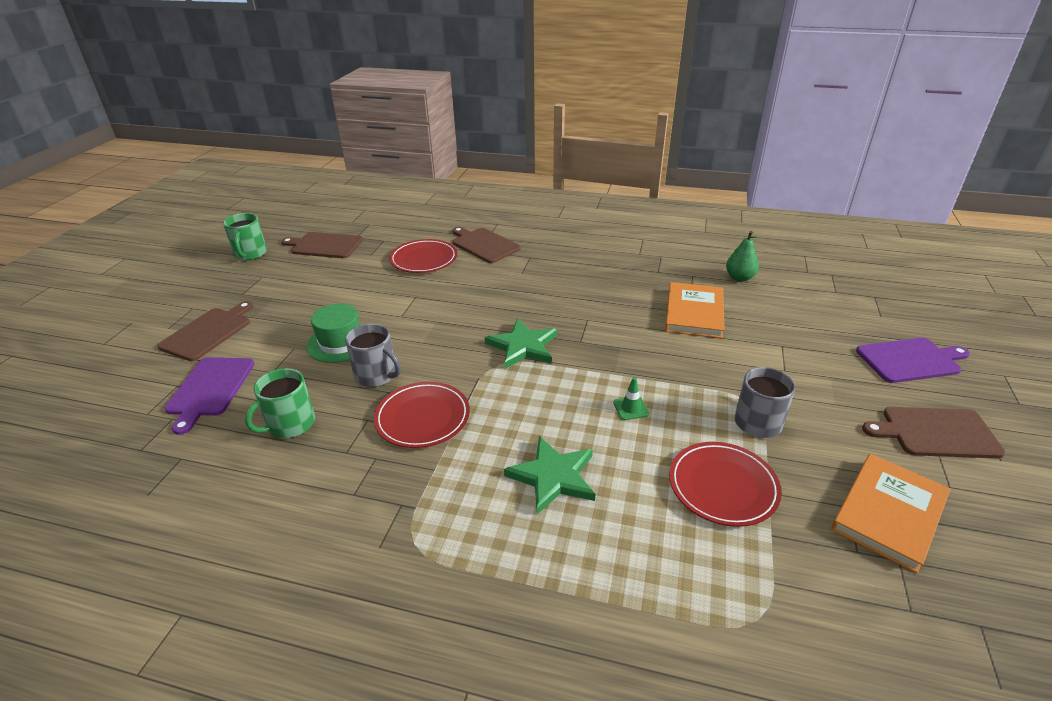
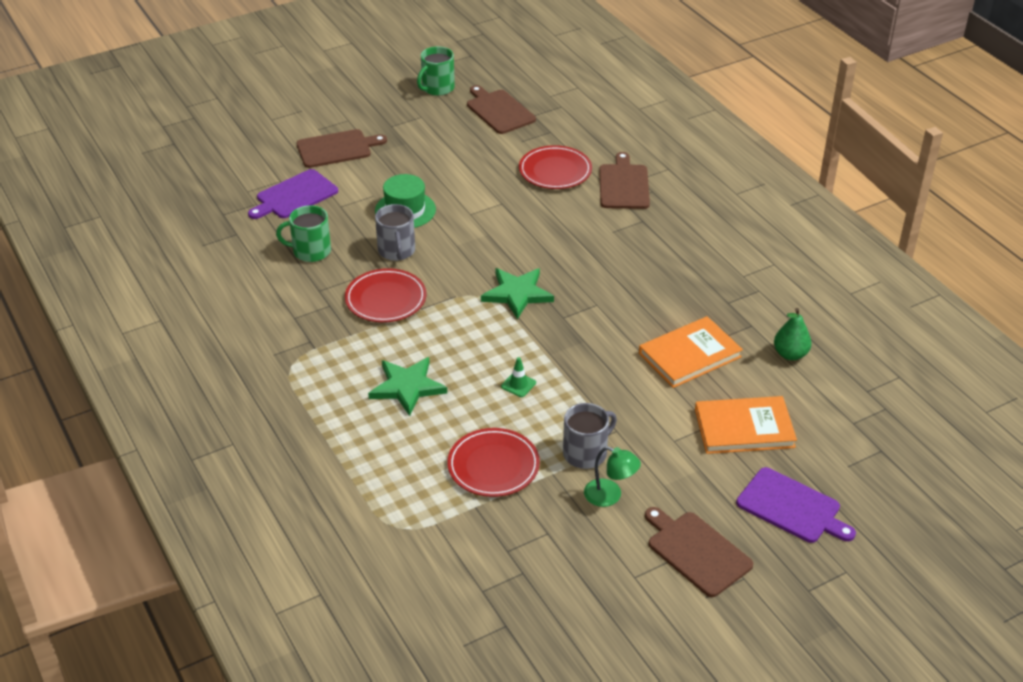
camera: 45 degrees right, 5 degrees up
(826, 439) = (610, 496): none -> green lamp
(888, 513) = (564, 554): orange book -> orange book (744, 428)

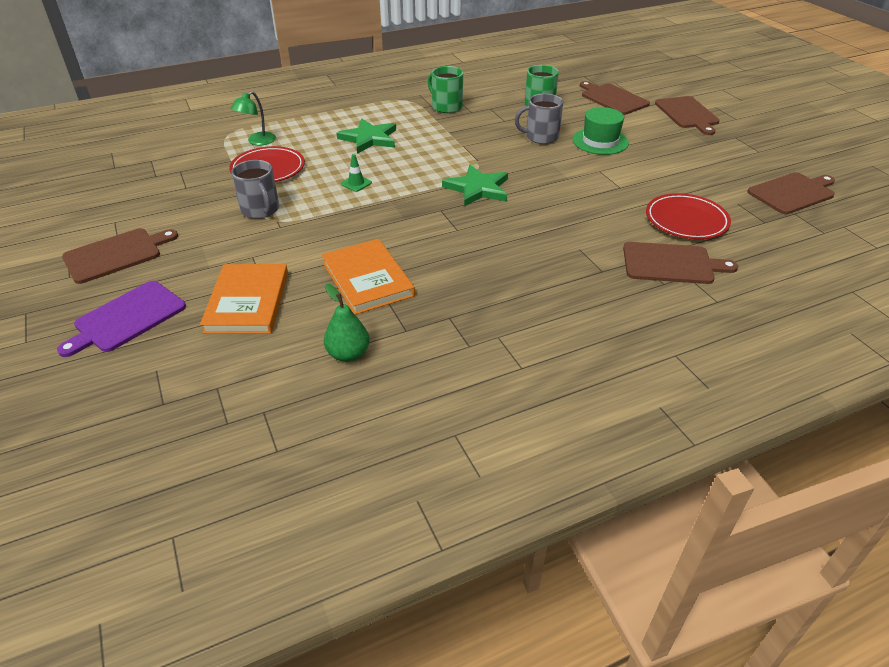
camera: 95 degrees right, 0 degrees up
(294, 196) = (613, 99): purple cutting board -> brown cutting board
(386, 299) = (476, 132): red plate -> none
(437, 88) = (818, 160): green mug -> green mug (446, 106)
(610, 496) = (205, 217): green lamp -> green lamp (257, 141)

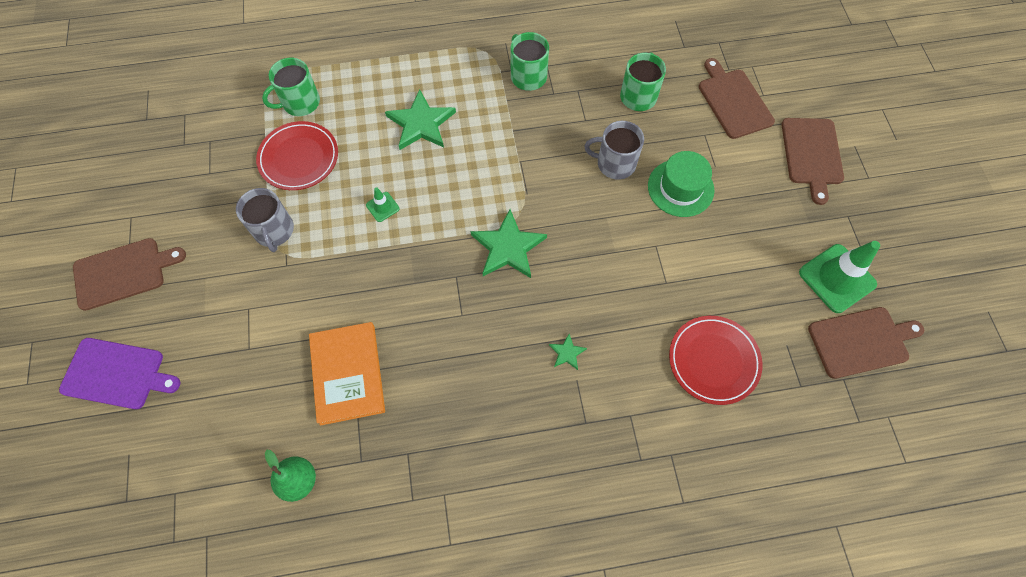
camera: 15 degrees right, 25 degrees up
(127, 318) = (116, 374): purple cutting board -> purple cutting board turned 135 degrees counterclockwise
(247, 302) = (227, 379): orange book -> none
(257, 141) = (300, 102): green lamp -> green mug
(562, 235) = (567, 353): none -> green star
(671, 264) = (663, 430): brown cutting board -> none
(750, 166) = (837, 278): none -> green traffic cone

